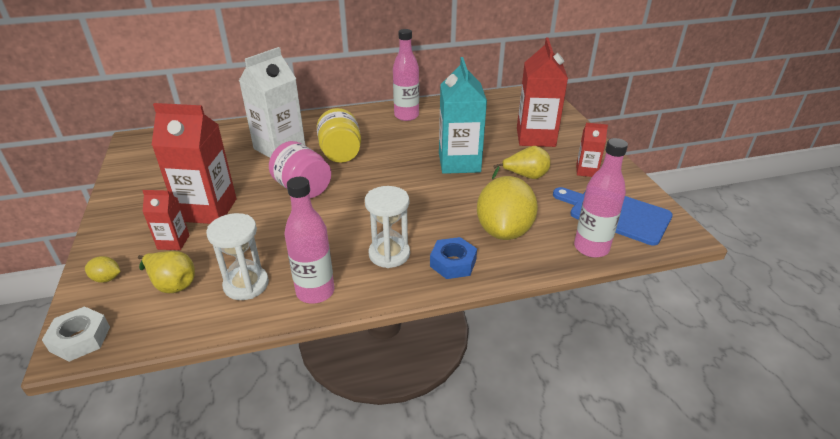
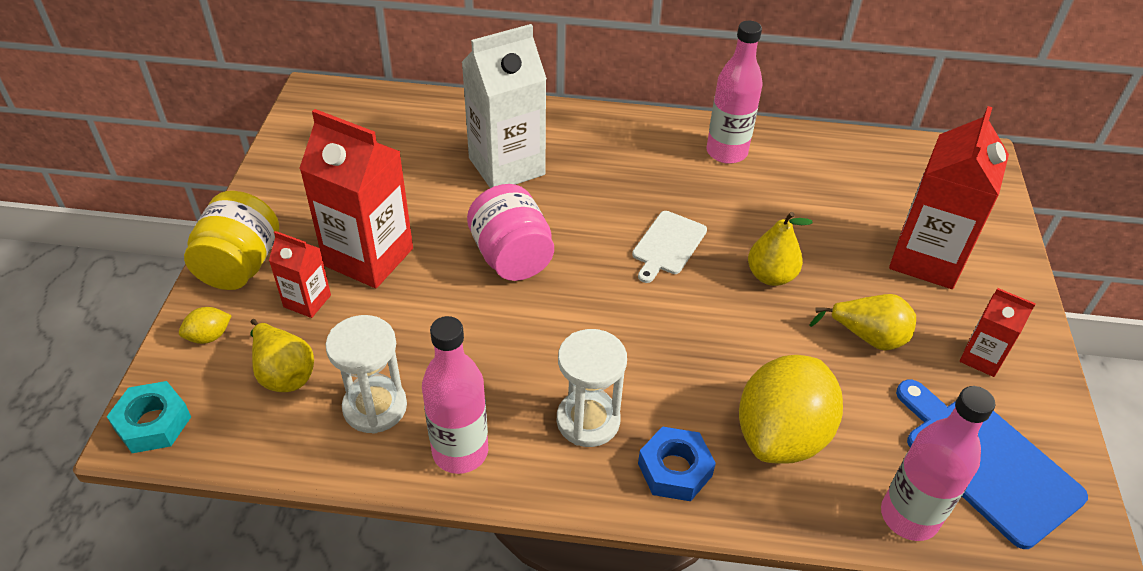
camera: 20 degrees right, 10 degrees up
(80, 339) = (153, 423): white nut -> turquoise nut
(107, 278) = (209, 336): yellow lemon -> yellow lemon turned 60 degrees counterclockwise
(340, 153) = (592, 203): yellow jar -> yellow jar (240, 265)
(394, 162) = (668, 245): none -> white cutting board
(459, 163) = (770, 276): turquoise carton -> yellow pear

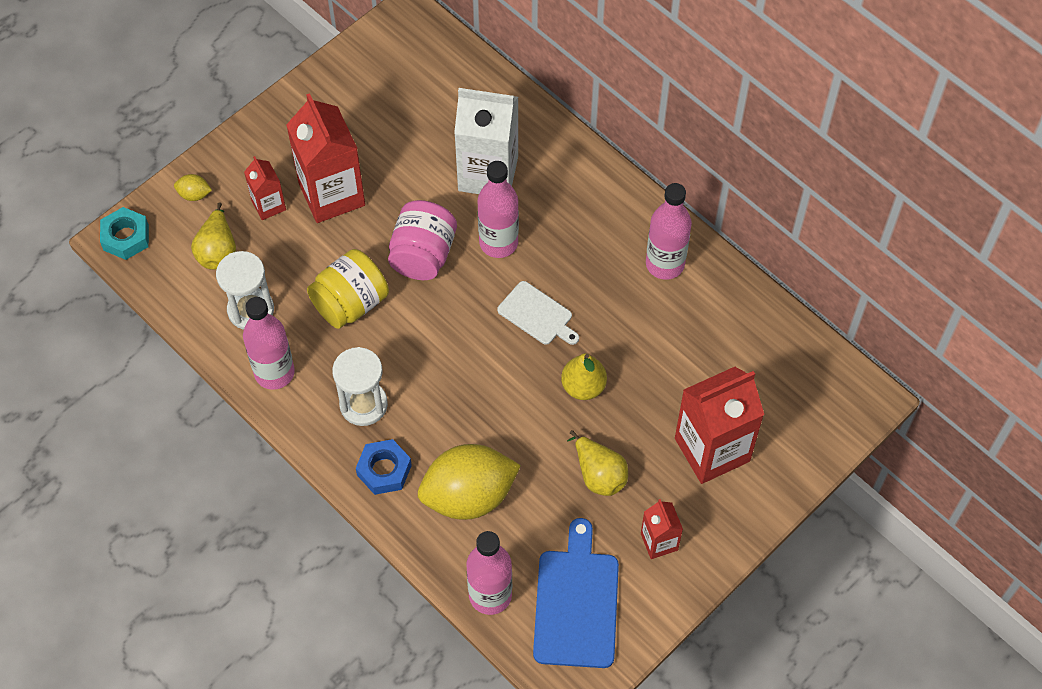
camera: 40 degrees right, 15 degrees up
(240, 265) = (249, 149): yellow jar -> yellow jar (350, 303)
(572, 210) = (498, 243): none -> pink bottle
(668, 245) = (537, 315): white cutting board -> white cutting board turned 120 degrees counterclockwise

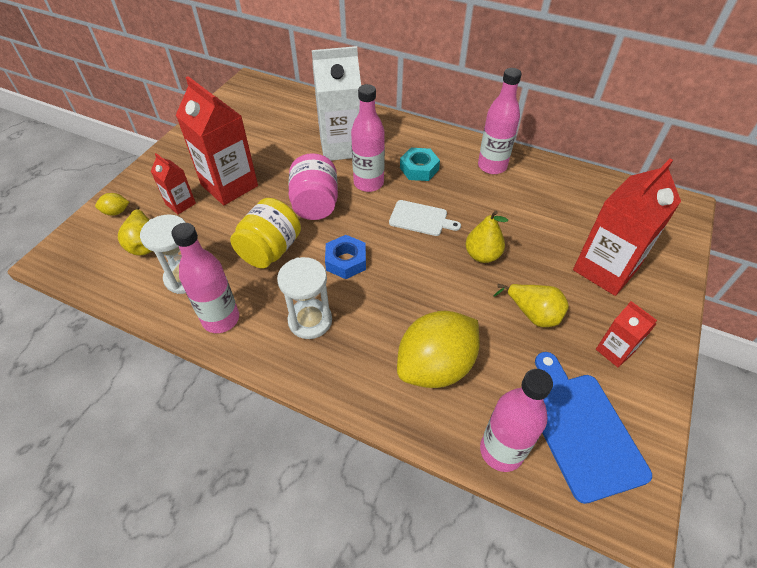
camera: 20 degrees left, 10 degrees down
(126, 237) = (60, 255): turquoise nut -> turquoise nut (419, 169)
(384, 470) = (350, 369): blue nut -> blue nut (346, 261)

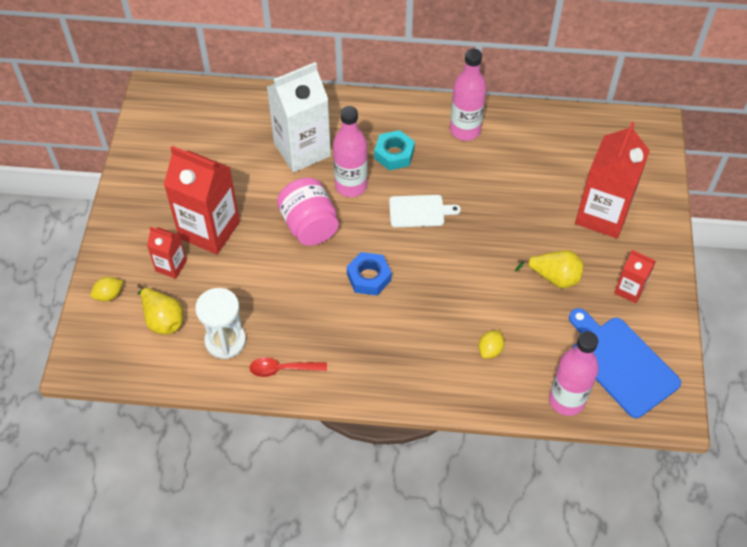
camera: 20 degrees left, 5 degrees up
(221, 319) = (283, 369): pink bottle -> red spoon
(270, 250) = (291, 288): yellow jar -> none
(310, 321) = (364, 345): white hourglass -> none
(435, 366) = (490, 350): yellow lemon -> yellow lemon, size x0.40
(482, 255) = (491, 233): yellow pear -> none

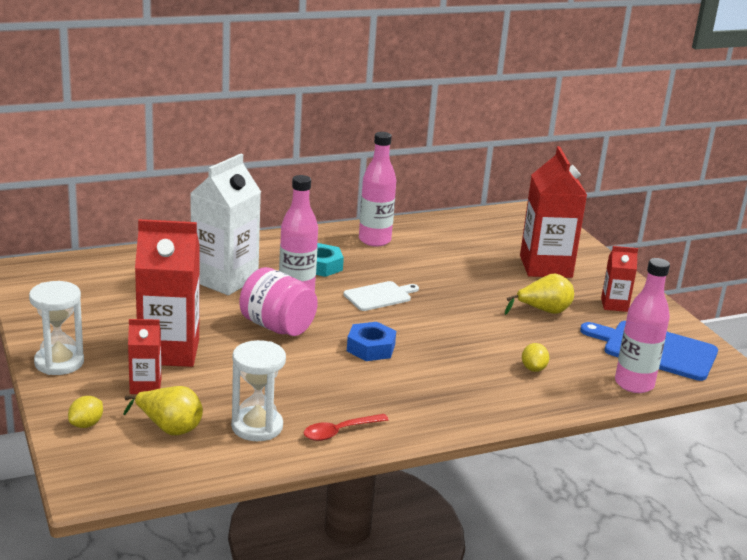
camera: 30 degrees left, 30 degrees down
(124, 217) = (59, 362): none -> white hourglass

